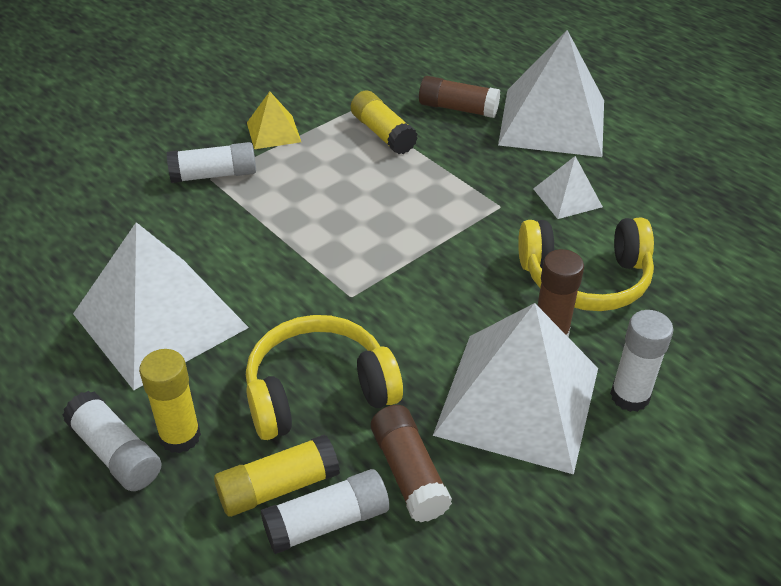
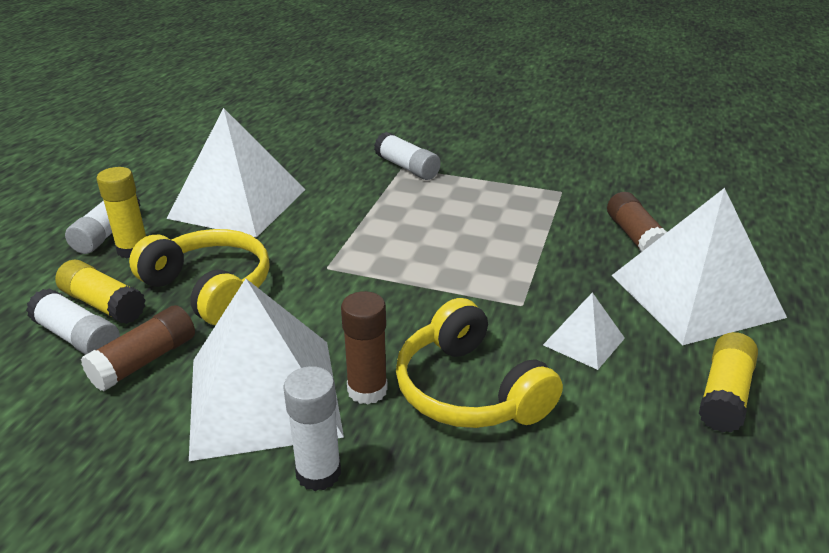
camera: 60 degrees right, 10 degrees down
(273, 132) = (485, 170): yellow pyramid -> none
(383, 133) = (546, 214): yellow glue stick -> yellow glue stick (724, 394)

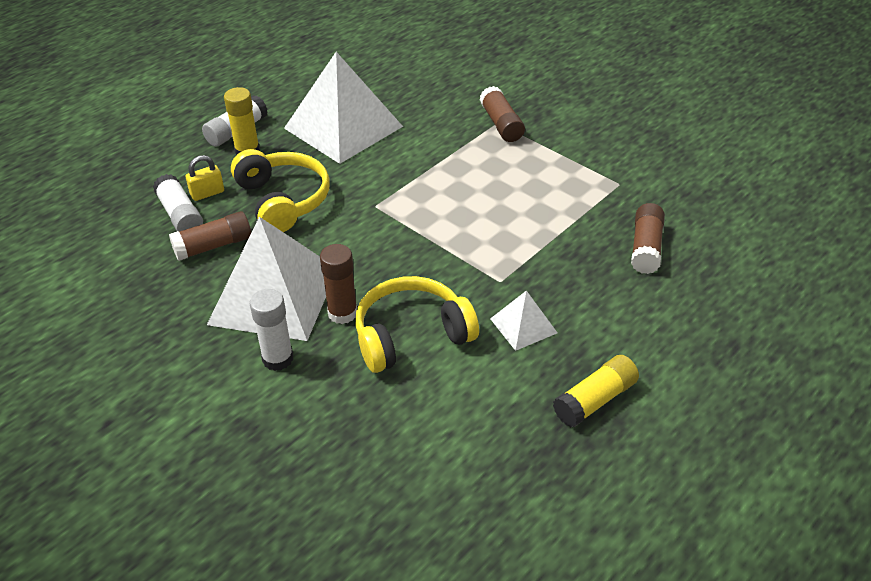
camera: 25 degrees right, 10 degrees up
(103, 304) = (207, 193): yellow glue stick -> yellow padlock
(407, 167) = (501, 124): white glue stick -> brown glue stick
(469, 390) = (411, 335): yellow headphones -> yellow headphones turned 75 degrees clockwise
(696, 295) = (649, 316): white pyramid -> none

